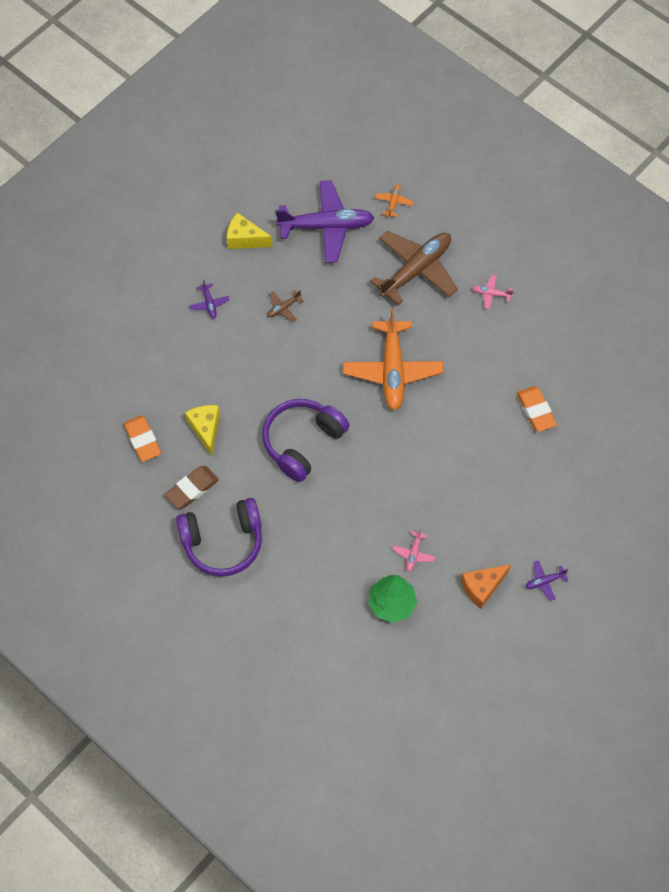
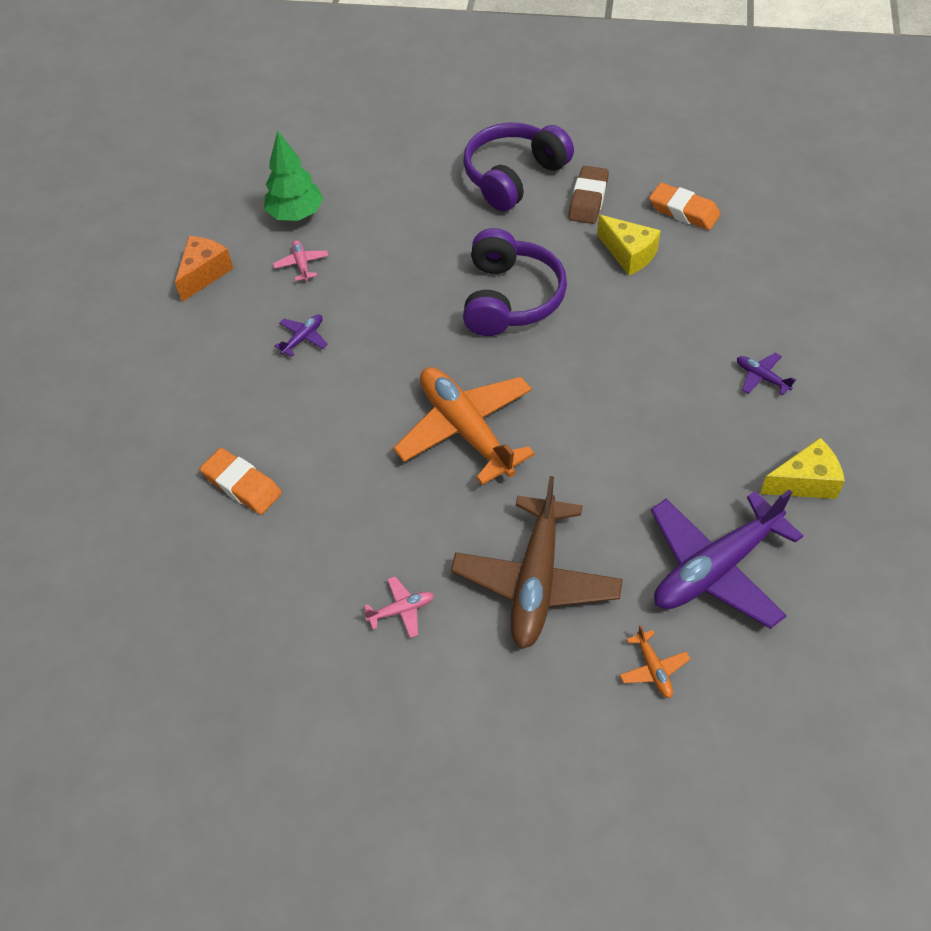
camera: 150 degrees right, 10 degrees down
(283, 308) = (668, 424): brown plane -> none
(544, 581) = (134, 313): purple plane -> purple plane (303, 338)

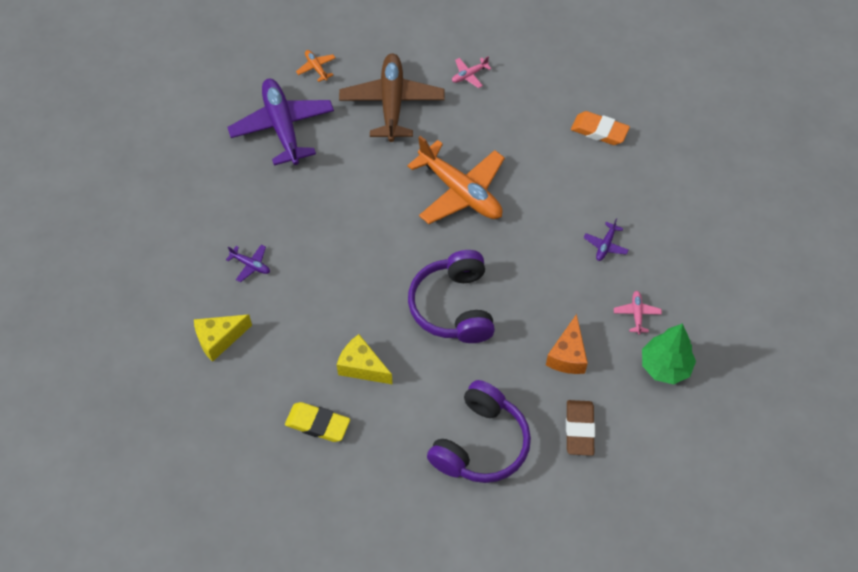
camera: 165 degrees right, 5 degrees up
(204, 274) = (713, 292): orange cheese -> orange cheese (567, 355)
(302, 264) = (636, 314): pink plane -> pink plane turned 150 degrees counterclockwise
(588, 199) = (406, 425): brown eraser -> brown eraser (579, 429)
(683, 211) = (317, 424): orange eraser -> yellow eraser
(715, 568) = (282, 127): purple plane -> purple plane turned 60 degrees counterclockwise
(804, 482) = (223, 190): yellow cheese -> yellow cheese (219, 339)

